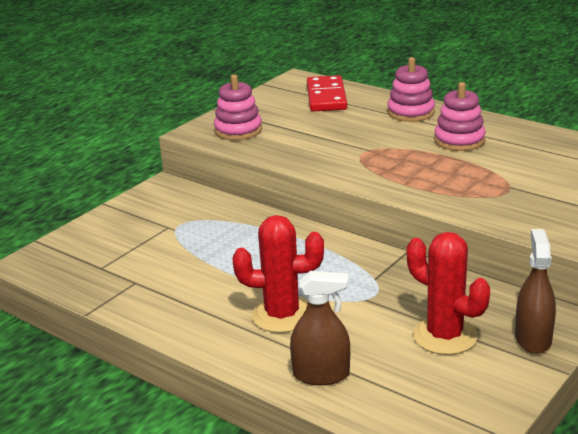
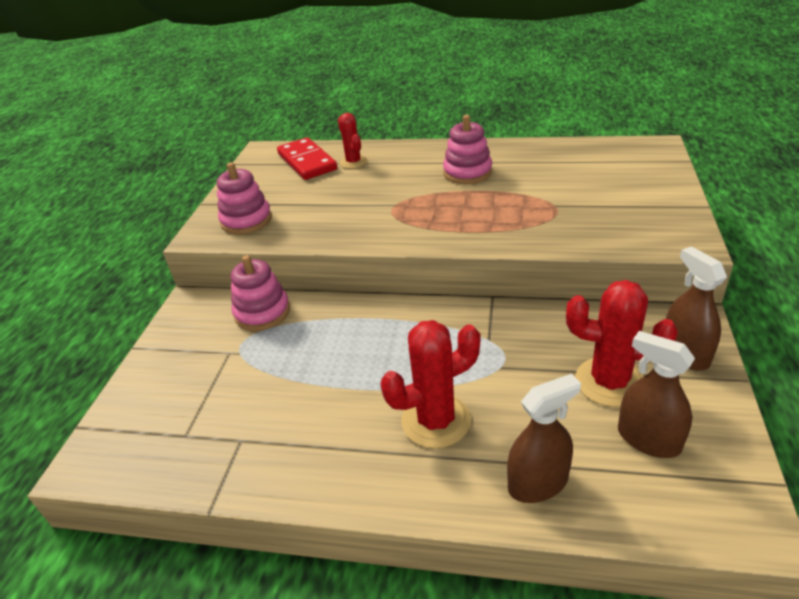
camera: 25 degrees left, 10 degrees up
(366, 107) = (353, 162): none -> red cactus
(411, 112) = (399, 157): pink stacking toy -> pink stacking toy (262, 312)
(435, 379) = (648, 439): none -> brown spray bottle

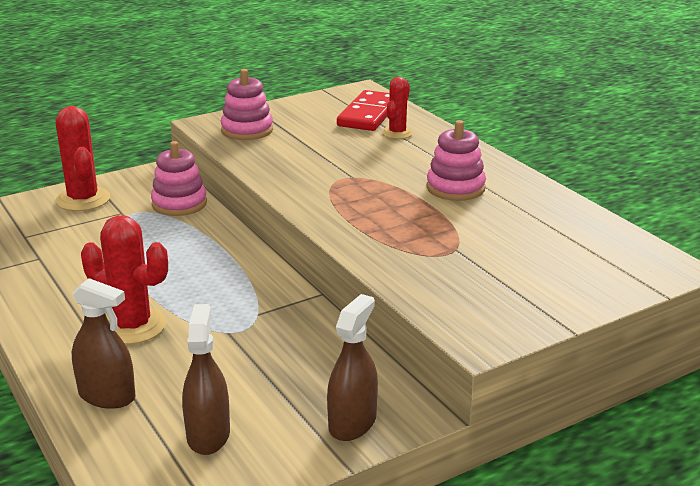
camera: 45 degrees right, 10 degrees down
(609, 382) = (265, 393): red cactus -> red cactus (83, 199)

